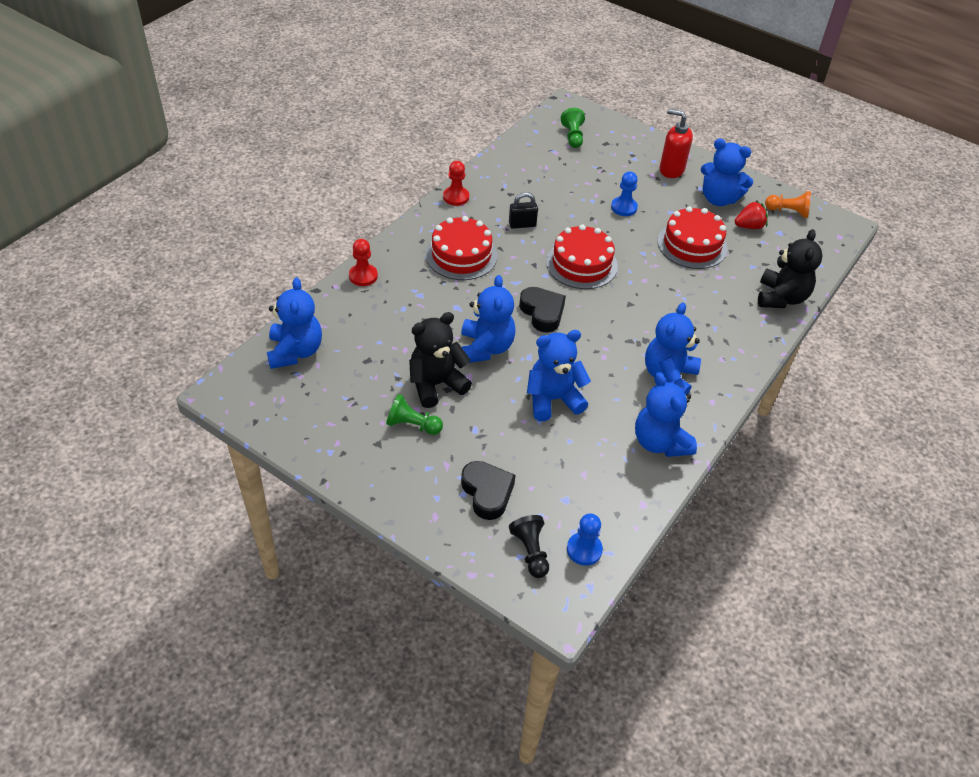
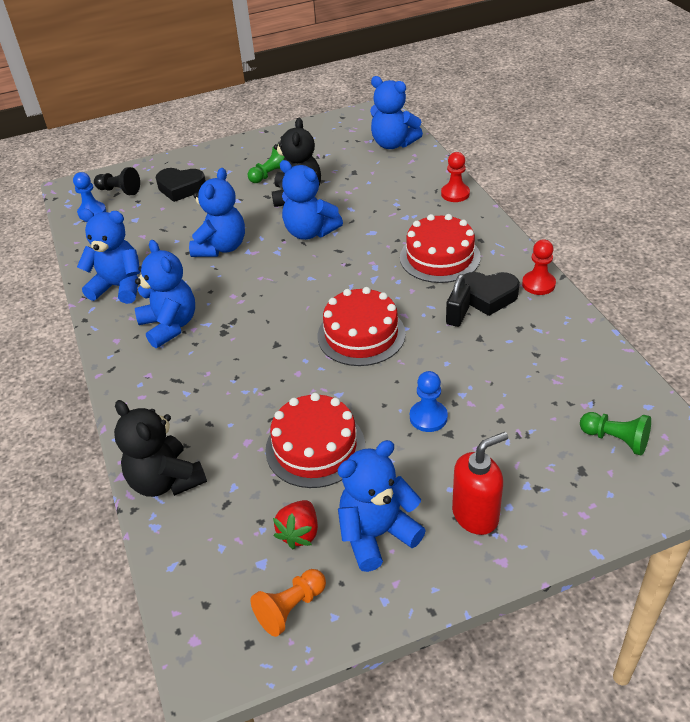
camera: 130 degrees right, 5 degrees down
(542, 312) = (319, 279): black heart -> black heart (488, 296)

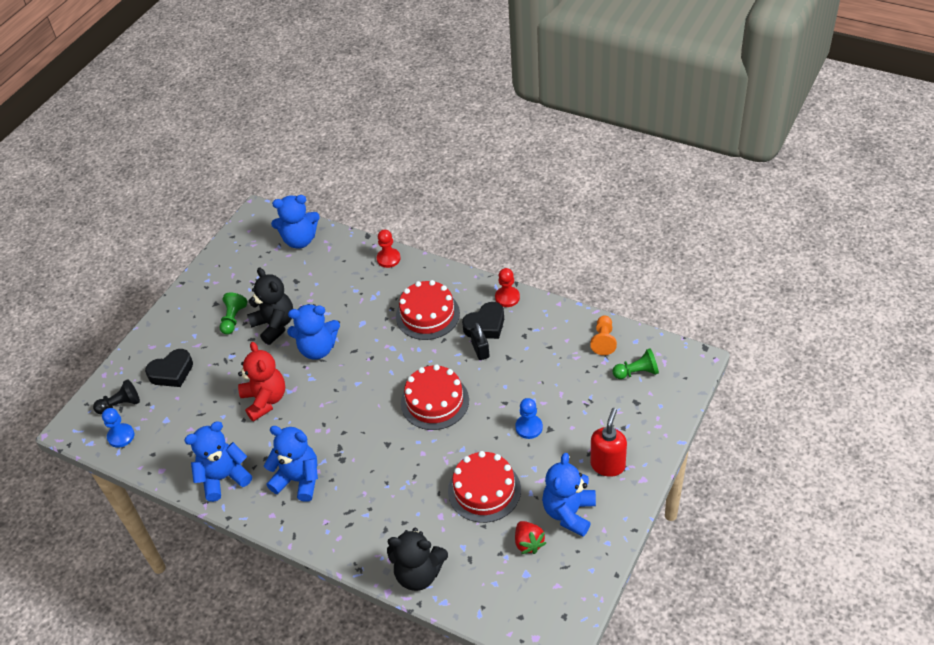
camera: 40 degrees left, 5 degrees up
(221, 247) = (265, 400): blue teddy bear -> red teddy bear
(290, 608) = (566, 583): orange pawn -> orange pawn (603, 340)

